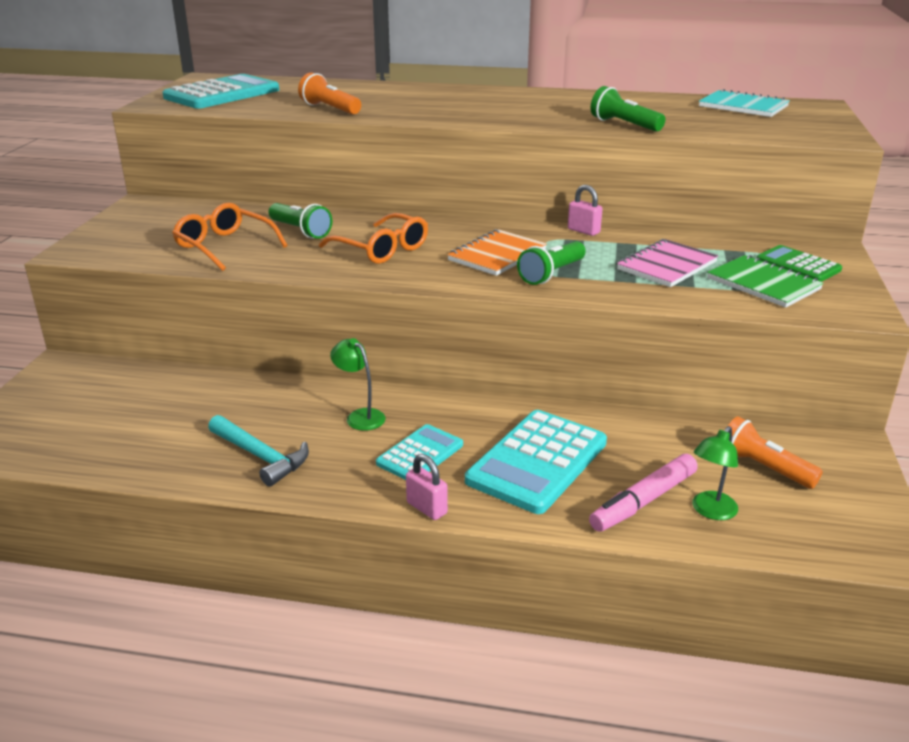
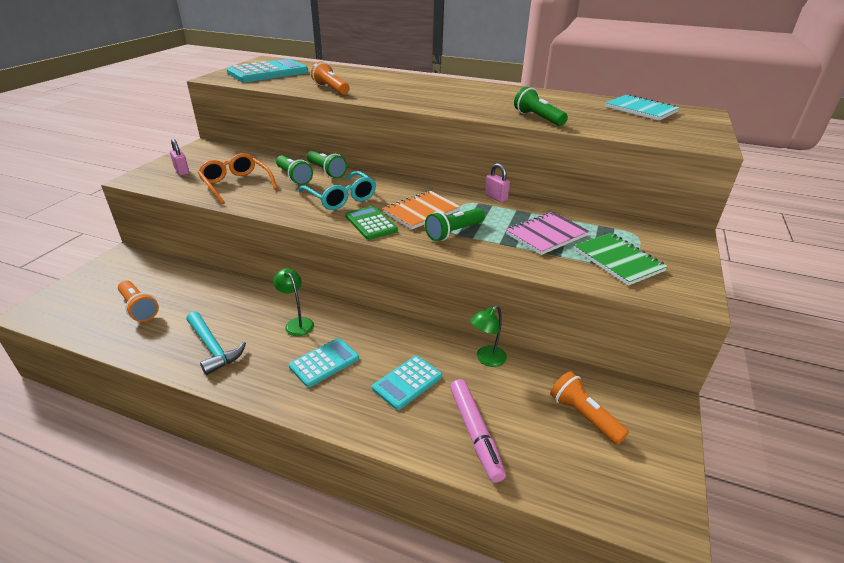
camera: 10 degrees right, 5 degrees up
(126, 425) = (139, 308): none -> orange flashlight
(341, 220) = (326, 171): none -> green flashlight
(382, 249) = (341, 198): orange glasses -> turquoise glasses
(427, 508) = (308, 412): pink padlock -> pink padlock (182, 171)
(537, 462) = (407, 382): turquoise calculator -> turquoise calculator, size x0.58
(643, 501) = (475, 433): pink marker -> pink marker turned 75 degrees counterclockwise
(710, 511) = (525, 452): green lamp -> green lamp (486, 359)
(798, 265) = (653, 246): green calculator -> green calculator (371, 223)

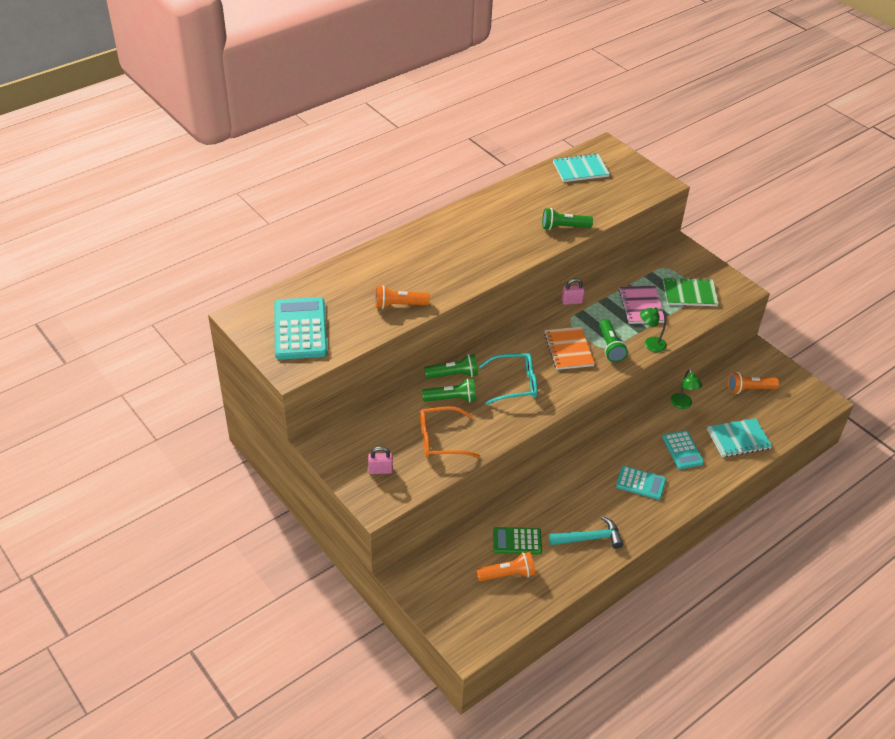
camera: 60 degrees left, 10 degrees up
(297, 323) = (587, 484): green lamp -> green lamp (650, 344)
(324, 362) = (640, 483): turquoise calculator -> turquoise calculator turned 120 degrees clockwise
(371, 223) = (570, 383): green calculator -> green calculator (517, 541)
(475, 433) = (738, 439): pink marker -> turquoise notebook

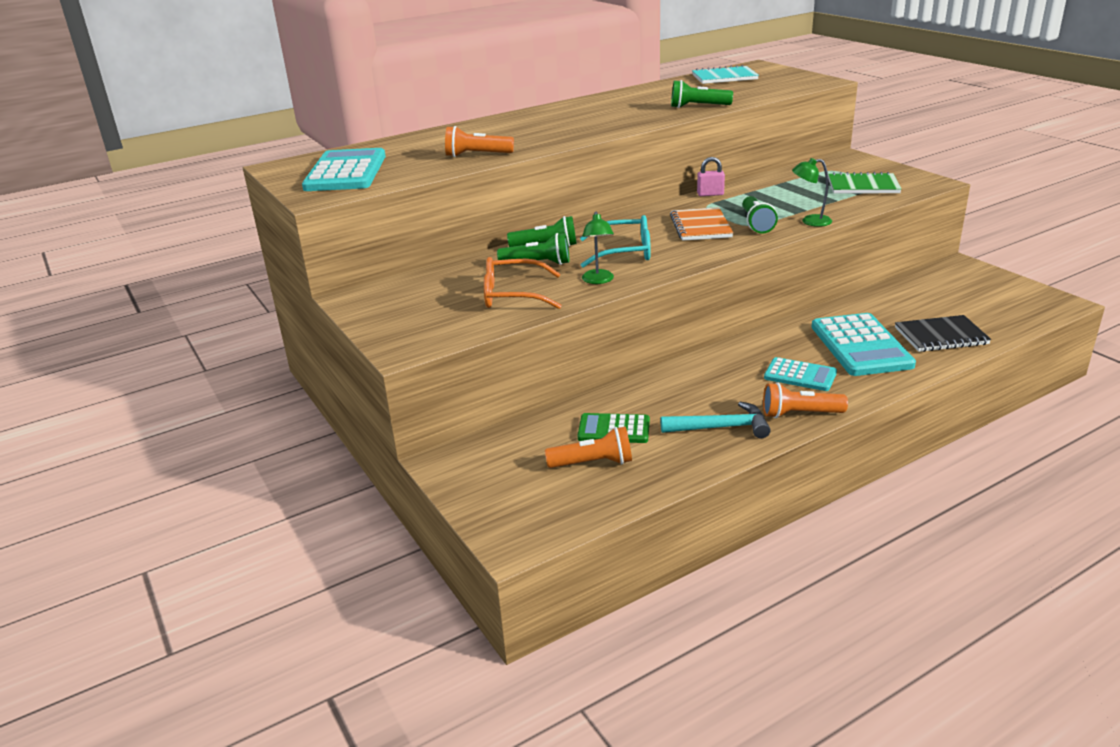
camera: 10 degrees right, 15 degrees down
(380, 470) = (421, 320): pink padlock -> none
(641, 306) = (799, 195): pink notebook -> none
(682, 405) = (860, 307): green lamp -> green lamp (598, 280)
(682, 450) = (861, 346): turquoise calculator -> turquoise calculator, size x1.73
(738, 439) = (941, 336): turquoise notebook -> black notebook
(749, 389) = (952, 294): orange flashlight -> orange flashlight (799, 414)

